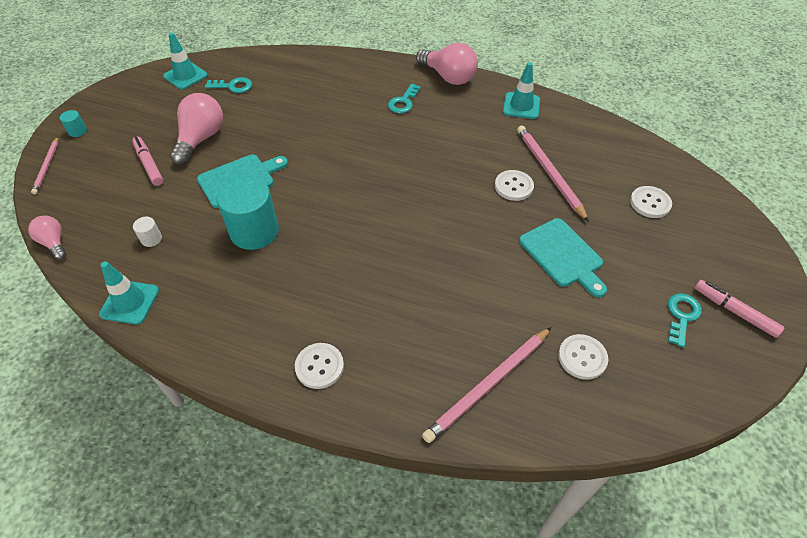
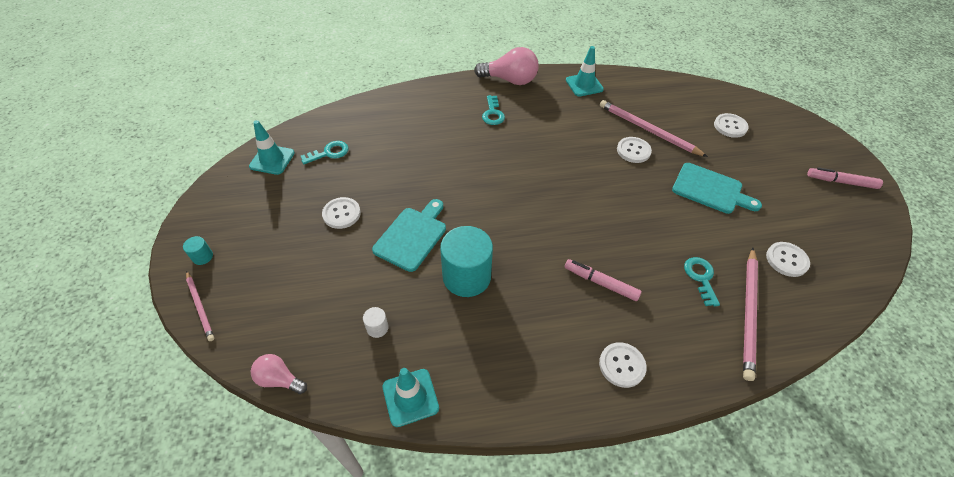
camera: 30 degrees left, 0 degrees up
(149, 164) = (311, 259): pink marker -> pink marker (600, 283)
(201, 139) = (341, 214): pink light bulb -> white button
(681, 316) = (816, 199): turquoise key -> turquoise key (700, 277)

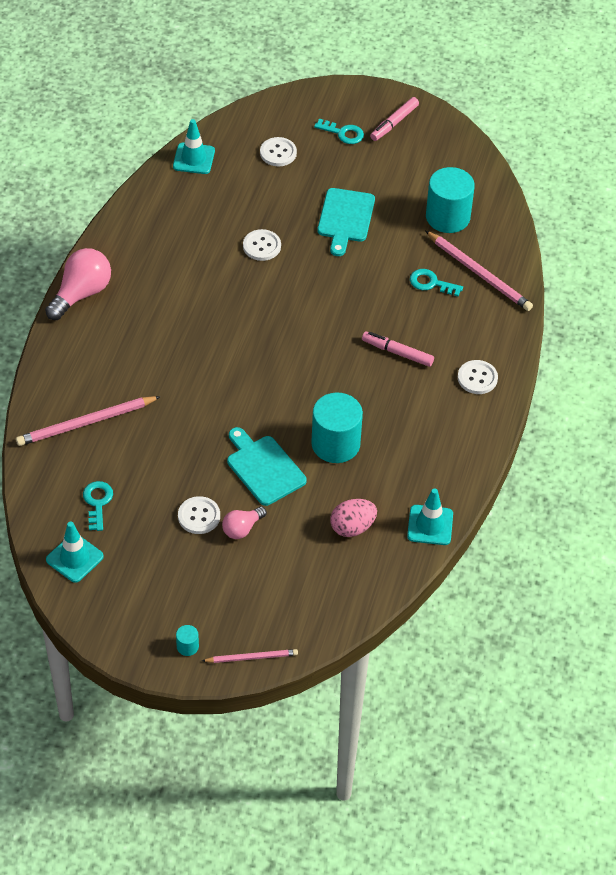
camera: 65 degrees left, 0 degrees up
(279, 379) = (365, 611): pink light bulb -> pink light bulb (242, 528)
(377, 328) = (352, 527): white cylinder -> pink egg
(493, 113) = (129, 334): turquoise key -> turquoise key (343, 133)
(584, 85) = (136, 232): turquoise traffic cone -> turquoise traffic cone (194, 159)
(600, 283) = (397, 352): pink marker -> pink marker turned 60 degrees clockwise
(648, 130) = (241, 219): pink pencil -> pink pencil (86, 423)
(710, 189) = (345, 218): turquoise cutting board -> turquoise cutting board turned 135 degrees clockwise
(786, 260) = (447, 217): white button -> turquoise cylinder

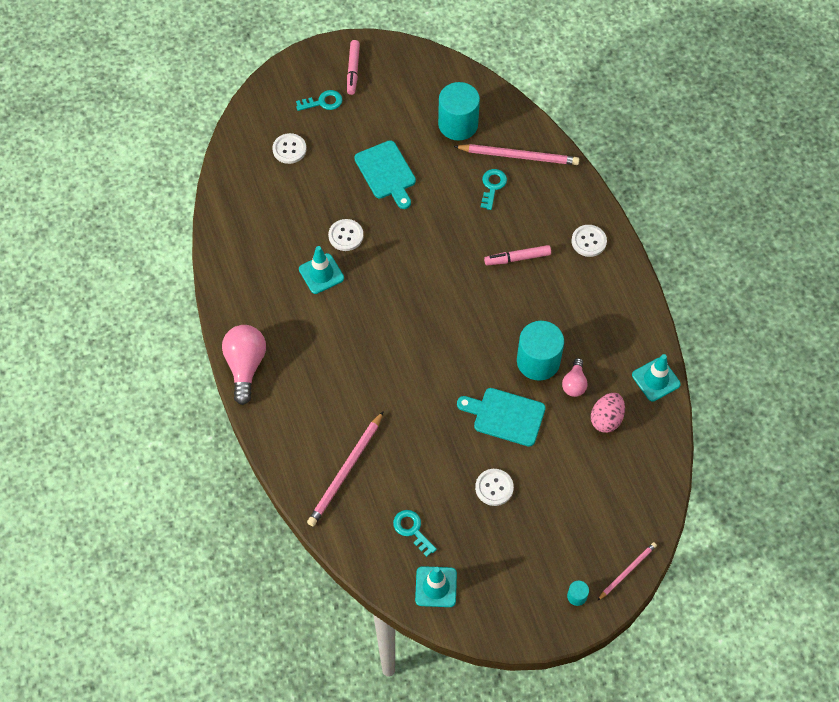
camera: 35 degrees left, 10 degrees up
(194, 159) = (230, 195): turquoise traffic cone -> turquoise traffic cone (321, 274)
(242, 528) = (532, 475): pink light bulb -> pink light bulb (574, 383)
(431, 283) = (492, 186): turquoise key -> turquoise key turned 120 degrees clockwise

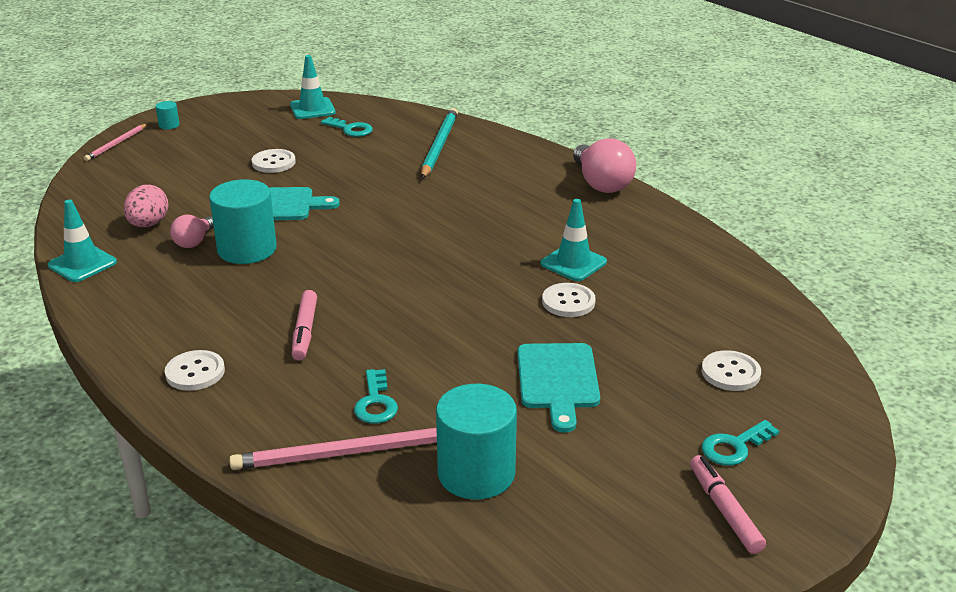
camera: 160 degrees right, 30 degrees down
(345, 471) = (439, 146): pink pencil -> turquoise pencil
(386, 172) = (558, 380): turquoise cutting board -> turquoise cutting board turned 135 degrees counterclockwise
(517, 258) = (305, 331): pink marker -> pink marker turned 120 degrees clockwise
(574, 383) = (194, 241): pink light bulb -> pink light bulb turned 150 degrees counterclockwise

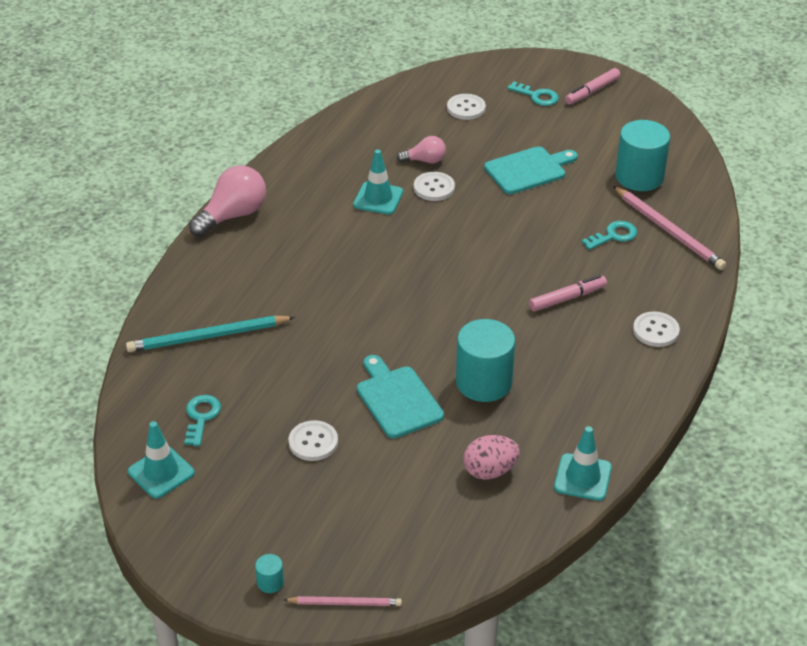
camera: 115 degrees left, 10 degrees up
(194, 241) = (495, 422): pink light bulb -> pink light bulb (425, 160)

